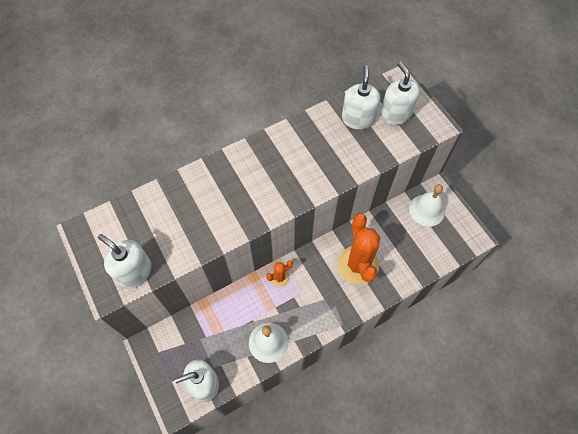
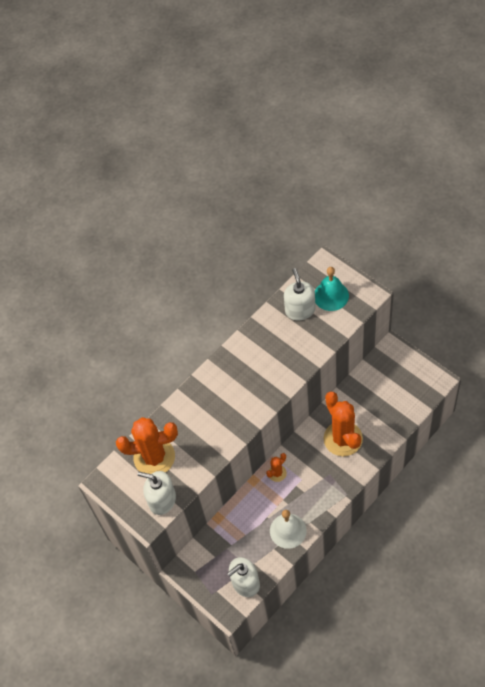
camera: 10 degrees left, 5 degrees down
(146, 222) = (154, 457): none -> orange cactus
(395, 114) = (331, 295): white soap dispenser -> turquoise bell
(426, 210) = (388, 369): white bell -> none

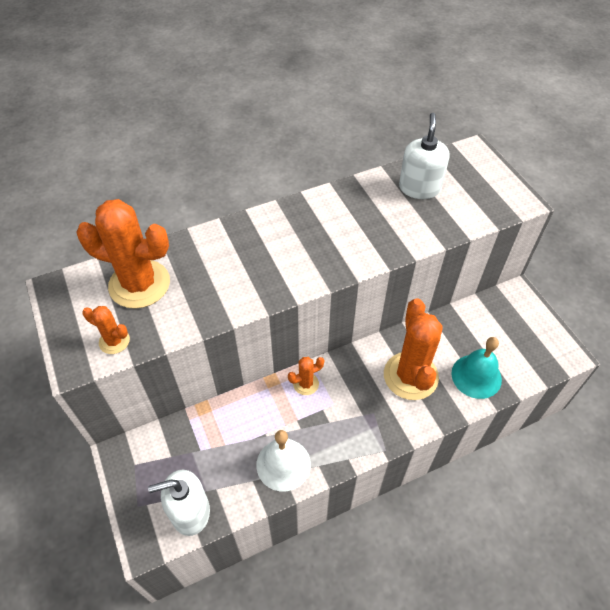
camera: 15 degrees right, 5 degrees down
(162, 500) = (114, 341): white soap dispenser -> orange cactus
(331, 295) = (467, 186): turquoise bell -> turquoise bell (476, 376)

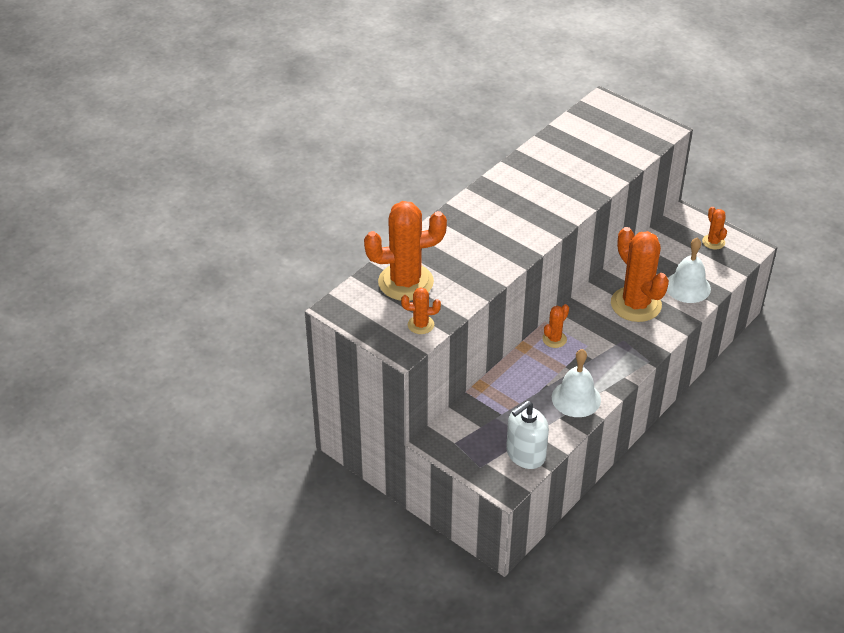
camera: 25 degrees left, 10 degrees down
(419, 188) = (578, 143): white soap dispenser -> none
(476, 376) = (687, 287): turquoise bell -> white bell
(532, 334) = (713, 242): none -> orange cactus

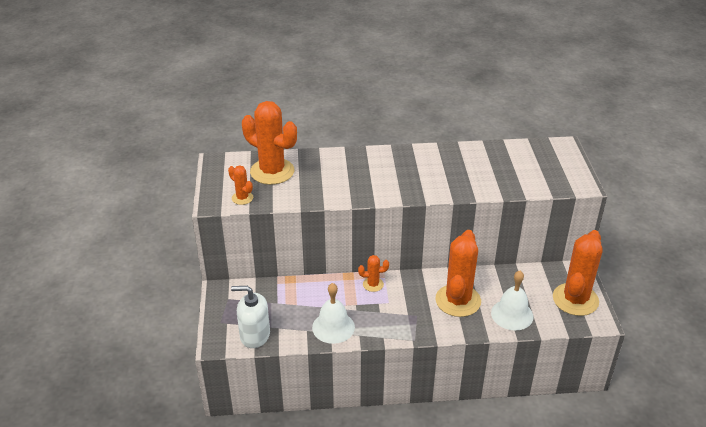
camera: 45 degrees right, 5 degrees down
(713, 242) = (575, 299): orange cactus -> orange cactus, size x2.13

